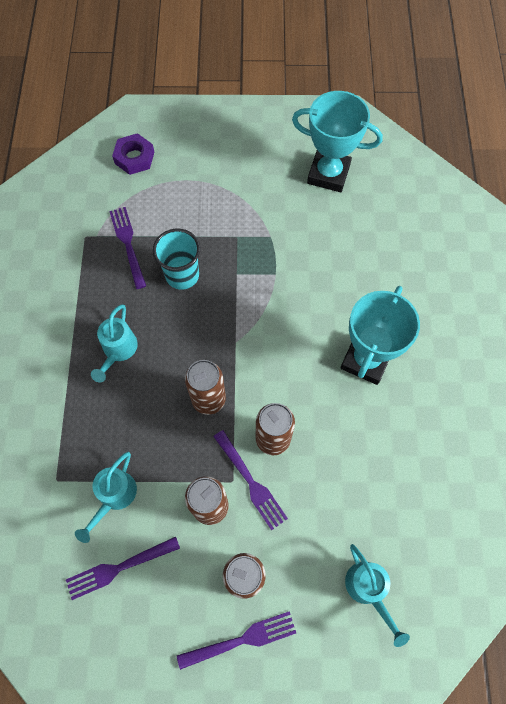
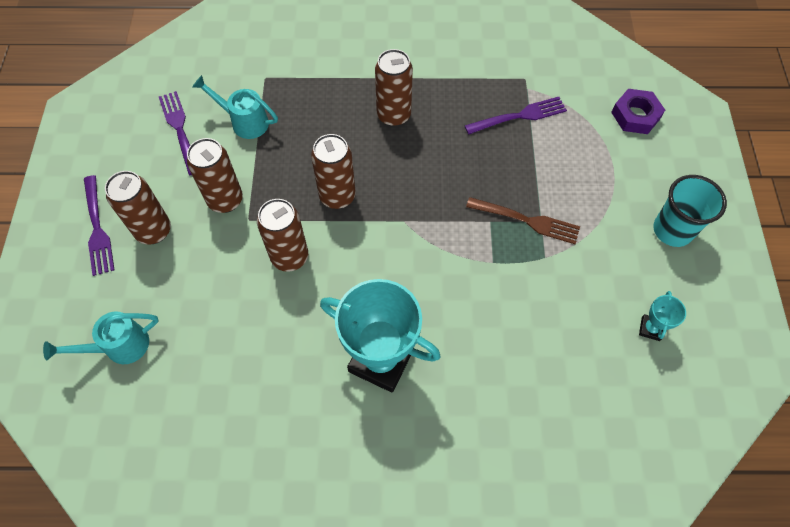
camera: 90 degrees right, 5 degrees down
(118, 350) = (393, 115): turquoise watering can -> brown can
(182, 275) = (484, 167): turquoise cup -> turquoise cup (672, 230)
(236, 246) = (527, 220): none -> brown fork
(251, 482) = (245, 236): purple fork -> none
(328, 174) = (650, 329): turquoise trophy -> turquoise trophy, size x0.44

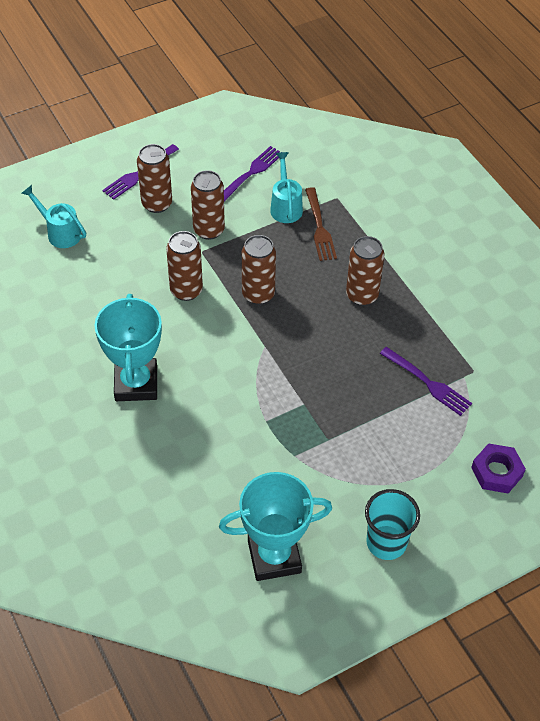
camera: 60 degrees right, 10 degrees down
(527, 220) = (321, 429): brown fork -> brown fork (319, 227)
(650, 329) = (274, 556): turquoise trophy -> turquoise trophy, size x2.30

